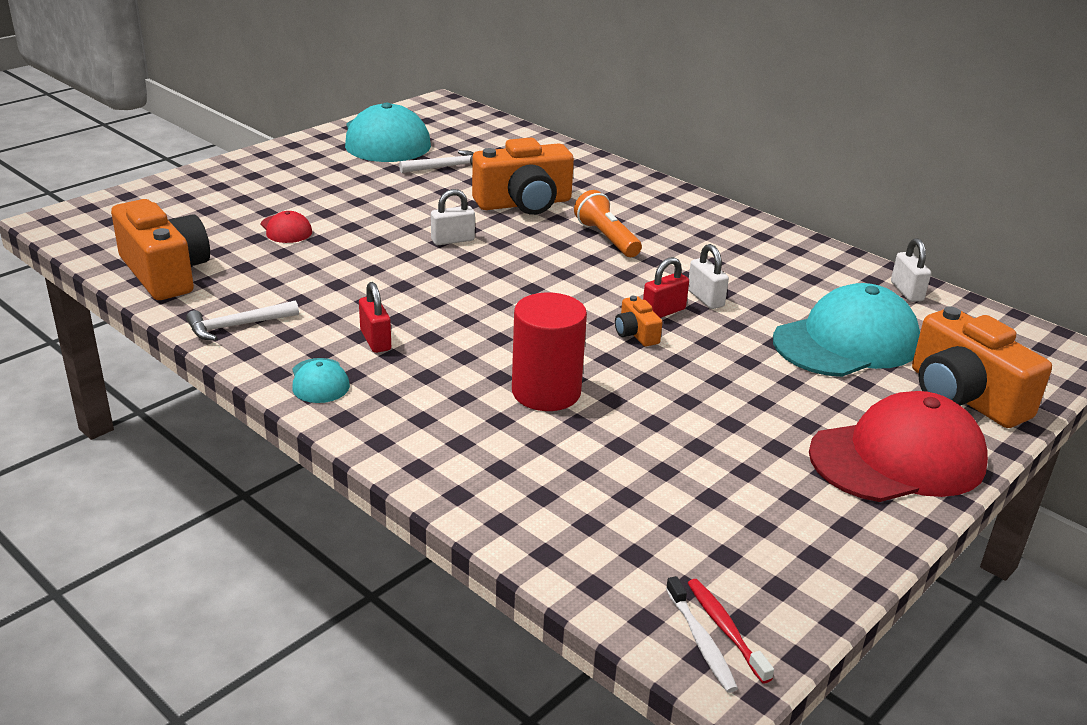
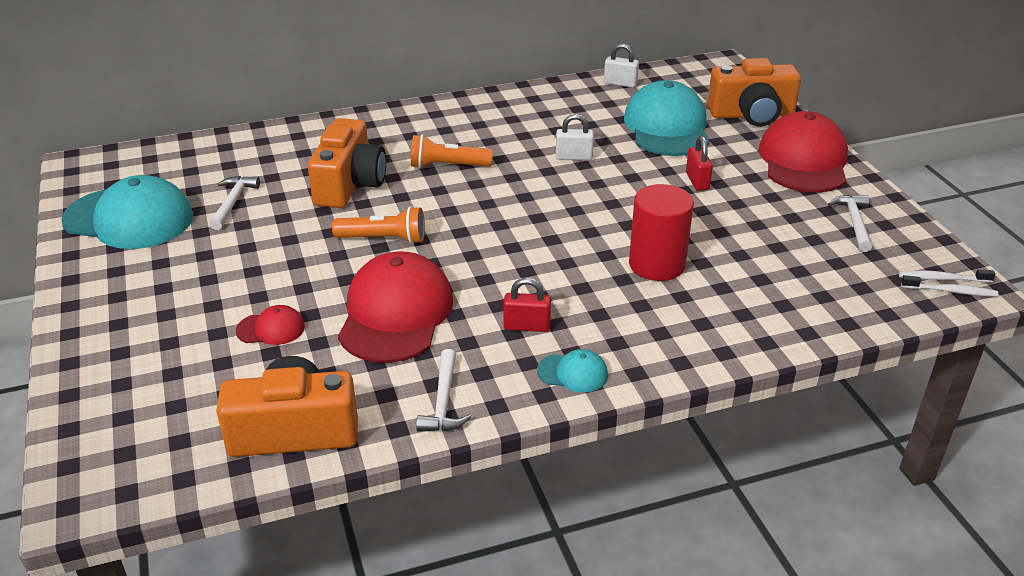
camera: 60 degrees left, 5 degrees up
(346, 274) = (395, 314): none -> red cap
(452, 240) = (384, 239): white padlock -> orange flashlight
(636, 334) = (602, 201): orange camera -> none
(663, 312) = (580, 180): red padlock -> red padlock (697, 181)
(725, 629) = (942, 279): red toothbrush -> white toothbrush
(788, 526) = (854, 222): none -> white hammer

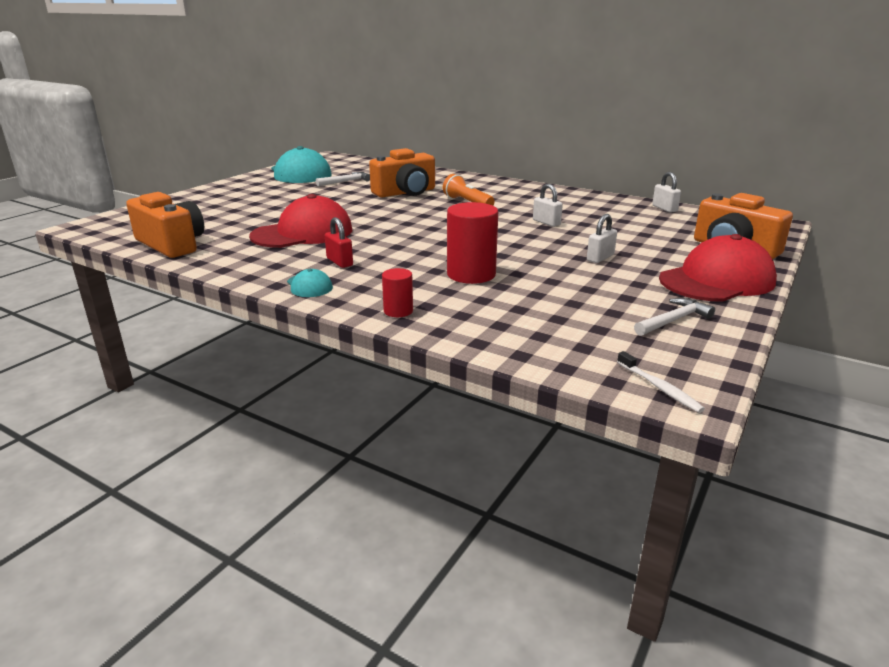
camera: 50 degrees right, 10 degrees down
(271, 329) = (251, 217): red cap -> none
(384, 239) = (368, 212): orange flashlight -> none
(443, 402) = (236, 265): white hammer -> none
(667, 127) = (646, 233): turquoise cap -> none
(697, 181) = (600, 258): red padlock -> white padlock
(698, 345) = (398, 311): none -> red cylinder
(942, 279) = (671, 378): white toothbrush -> none

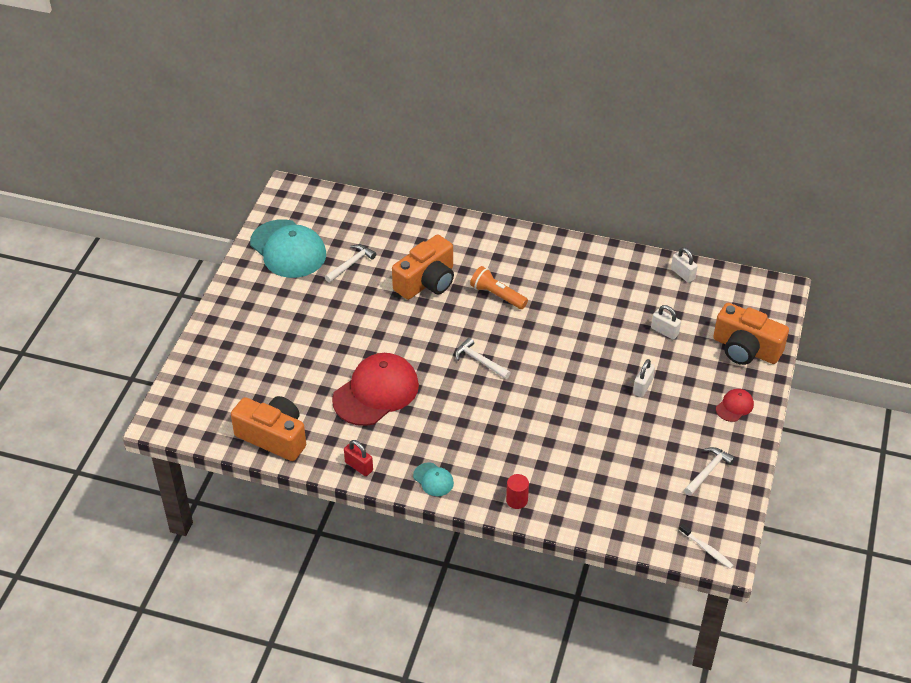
camera: 15 degrees left, 20 degrees up
(339, 262) = (437, 437): red padlock -> red padlock (359, 466)
(424, 228) = (479, 361): none -> white hammer
(471, 274) = (549, 436): red cylinder -> none
(546, 222) = (583, 327): white padlock -> white padlock (664, 331)
(717, 280) = (734, 406): red cap -> red cap, size x0.45

